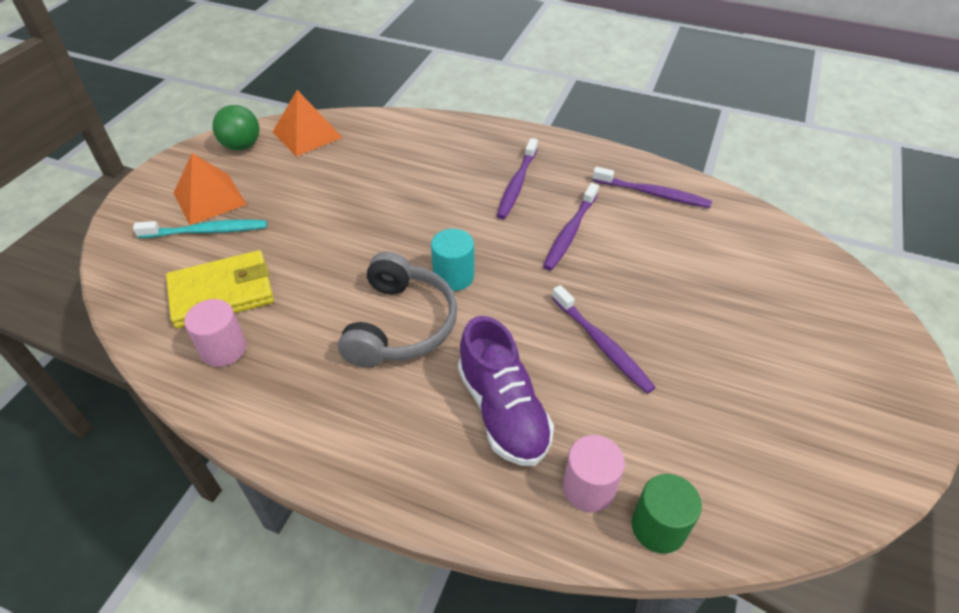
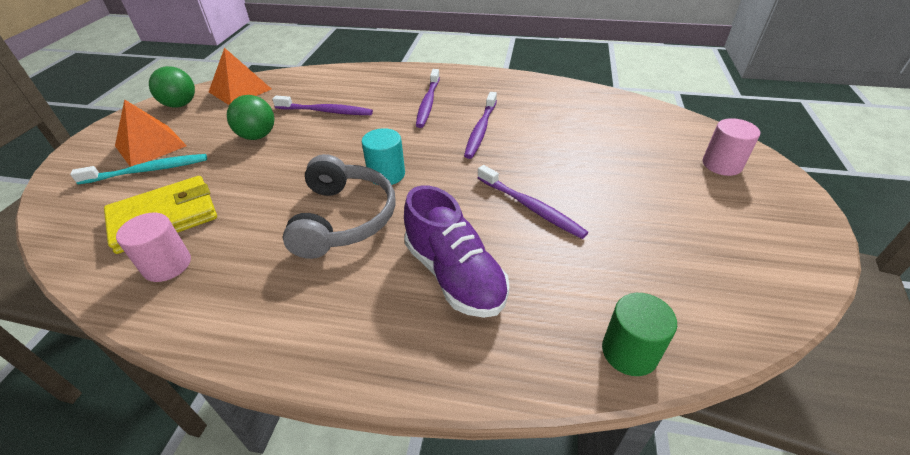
camera: 10 degrees left, 5 degrees down
(321, 203) = (257, 136): none -> green ball
(588, 488) = (553, 328): pink cylinder -> pink cylinder (721, 165)
(653, 194) = (541, 96): purple toothbrush -> purple toothbrush (326, 111)

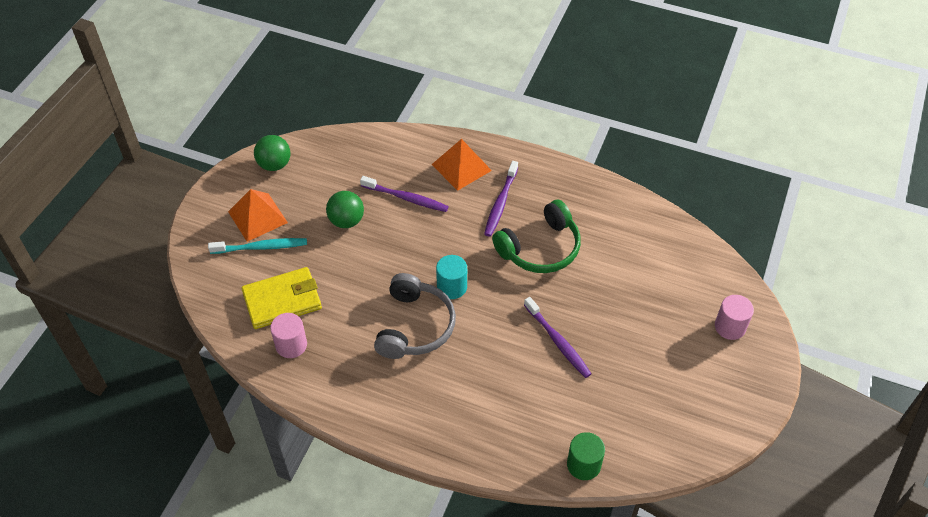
camera: 10 degrees right, 10 degrees up
(240, 90) = (327, 152): orange pyramid -> orange pyramid (461, 167)
(454, 275) = (487, 390): purple shoe -> none
(480, 130) = (540, 248): purple toothbrush -> green headphones

